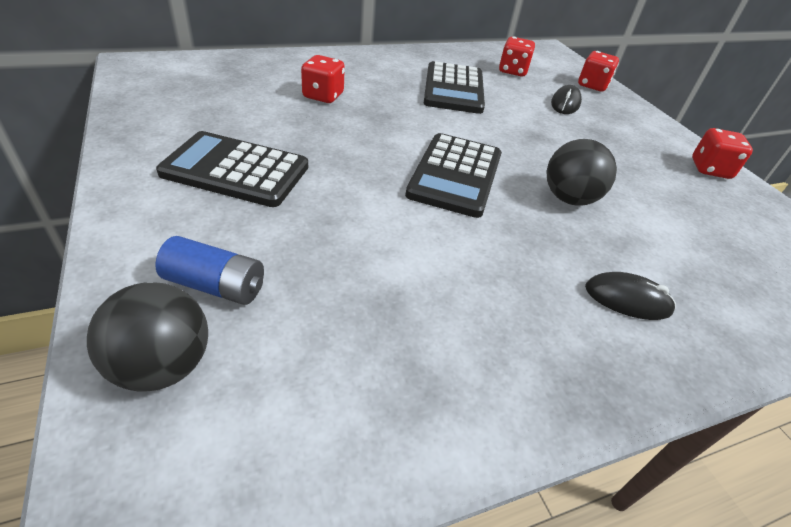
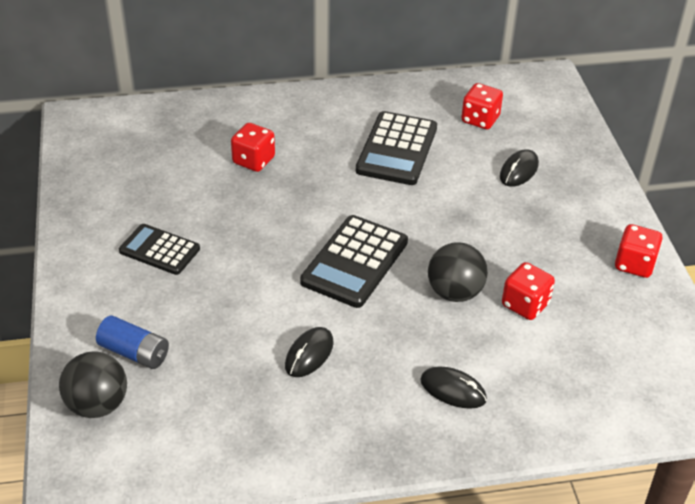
camera: 15 degrees right, 0 degrees up
(236, 170) = (159, 250): black calculator -> black calculator, size x0.65
(444, 271) = (309, 354): none -> black mouse
(592, 85) = (570, 142): red dice -> red dice (525, 305)

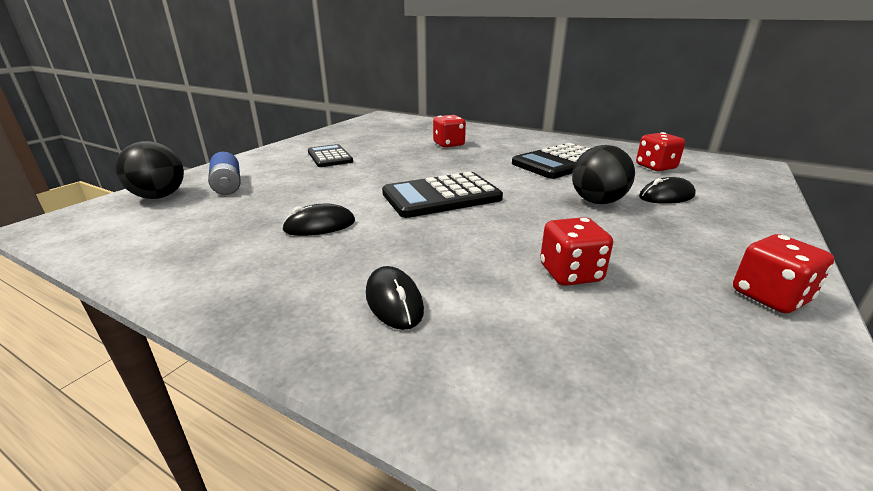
camera: 40 degrees right, 15 degrees down
(455, 292) = (502, 239): black ball -> black ball (597, 201)

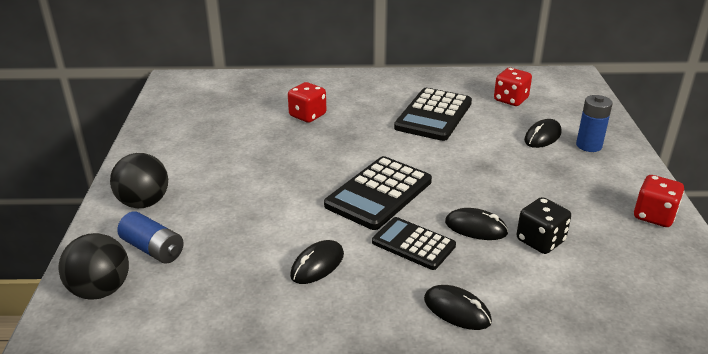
camera: 30 degrees left, 5 degrees up
(330, 157) = (206, 172): black calculator -> black calculator (413, 244)
(505, 242) = (476, 228): none -> black mouse
(570, 273) = (540, 241): red dice -> black dice
(597, 201) = (501, 159): black ball -> black ball (144, 203)
(722, 214) = (589, 145): none -> blue battery

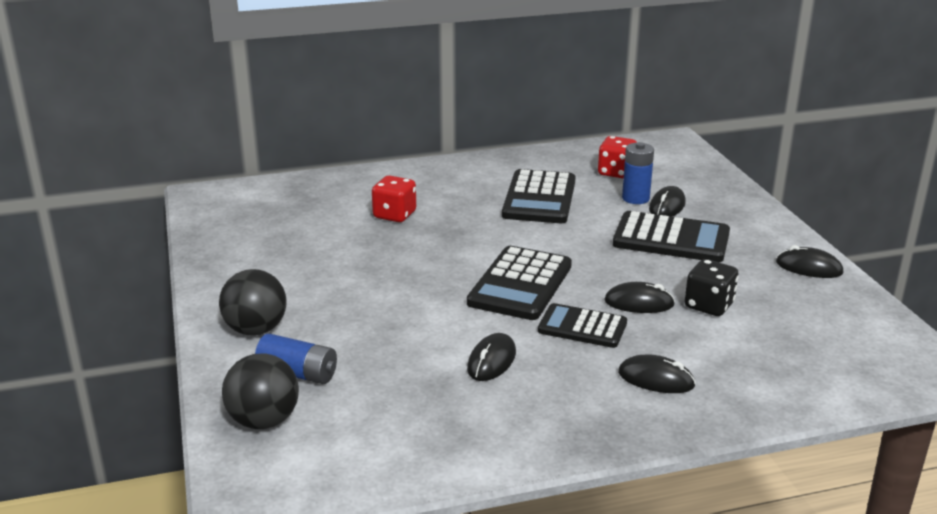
camera: 15 degrees left, 5 degrees down
(533, 168) = (671, 239): none -> black calculator
(589, 145) = (718, 209): blue battery -> blue battery (635, 198)
(654, 216) = (809, 268): red dice -> black mouse

